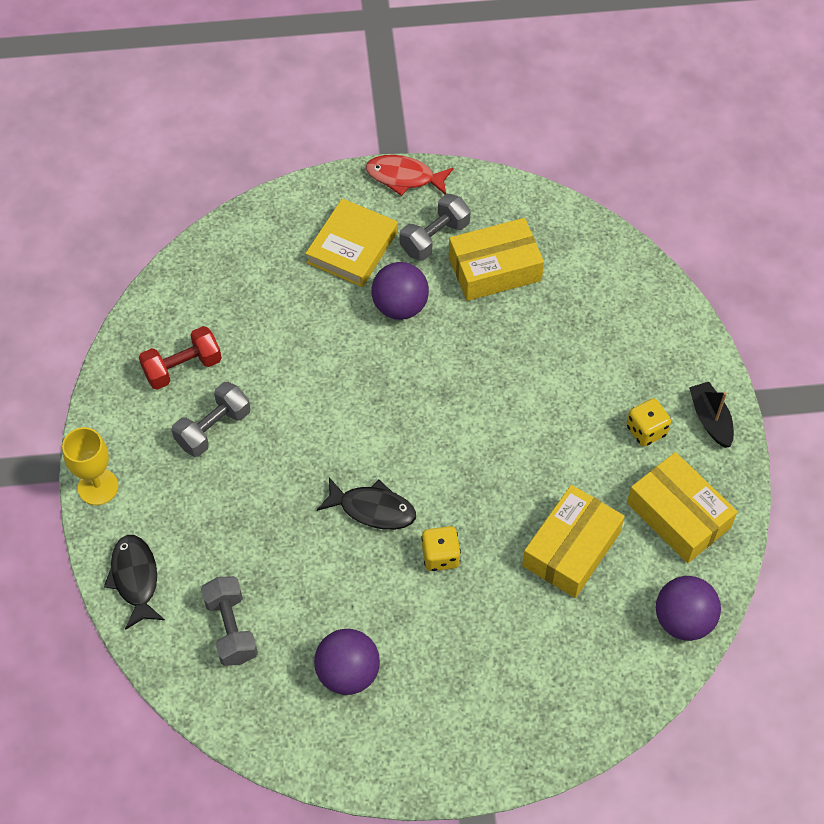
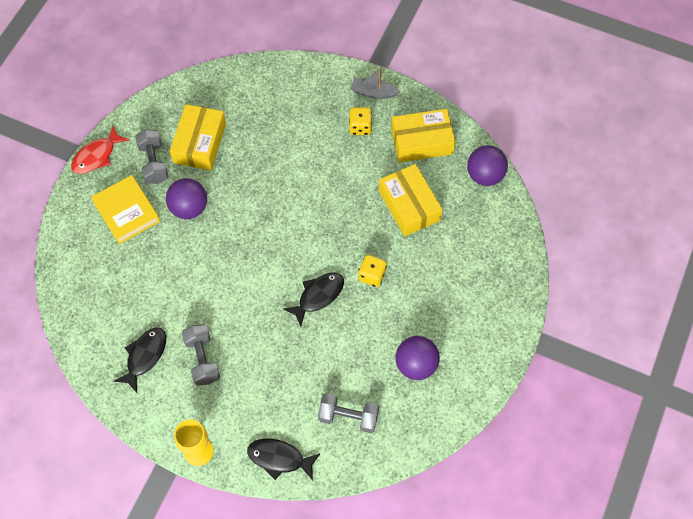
camera: 60 degrees left, 5 degrees up
(182, 368) = (145, 356): red dumbbell -> black fish
(710, 419) = (373, 92): black boat -> grey boat

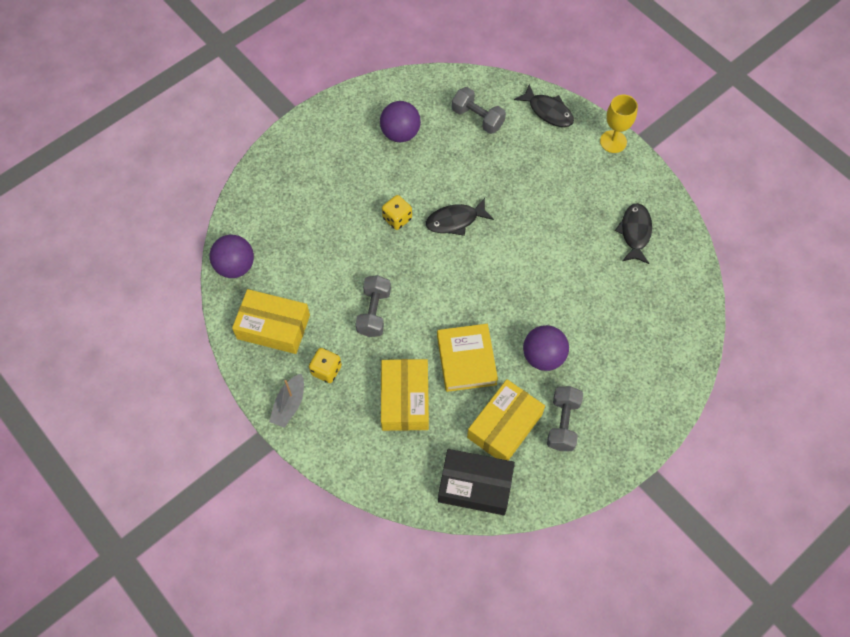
camera: 155 degrees left, 0 degrees up
(97, 156) = (623, 459): red fish -> none
(126, 212) = (609, 379): yellow book -> yellow book (466, 360)
(145, 356) = (635, 232): black fish -> black fish turned 135 degrees clockwise
(202, 359) = (583, 209): grey dumbbell -> grey dumbbell (374, 312)
(205, 94) = (475, 485): none -> black box
(373, 92) = (289, 405): grey boat -> grey boat turned 75 degrees clockwise
(409, 205) = (325, 267): yellow box -> yellow box (405, 399)

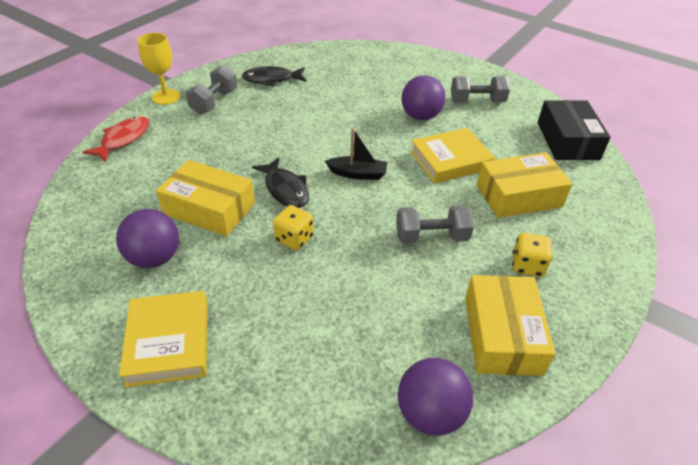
camera: 105 degrees left, 20 degrees down
(289, 405) = (592, 291): grey boat -> none
(327, 140) = (168, 342): none -> yellow book
(463, 278) = (357, 174): none -> black boat
(477, 118) = (130, 190): grey dumbbell -> grey dumbbell (214, 102)
(504, 426) = (501, 130): yellow box -> yellow box (209, 209)
(548, 111) = (123, 139): black fish -> red fish

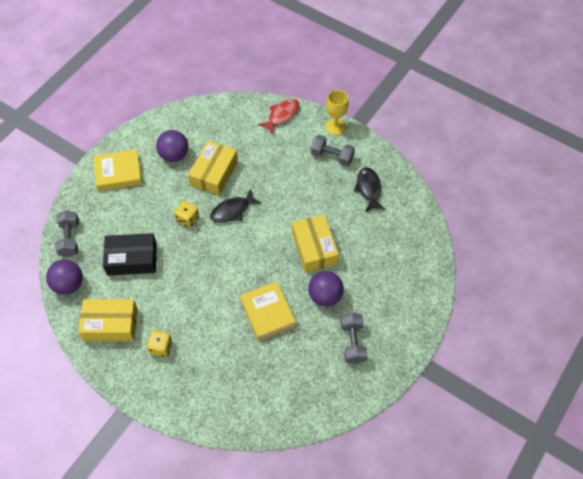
camera: 90 degrees right, 15 degrees up
(123, 139) = (282, 115): red fish -> red fish turned 75 degrees counterclockwise
(357, 174) = (250, 252): black boat -> none
(431, 237) = (187, 294): grey dumbbell -> grey dumbbell (70, 239)
(518, 196) = (228, 354): yellow box -> yellow box (314, 248)
(567, 140) = (299, 406): black box -> black box (132, 259)

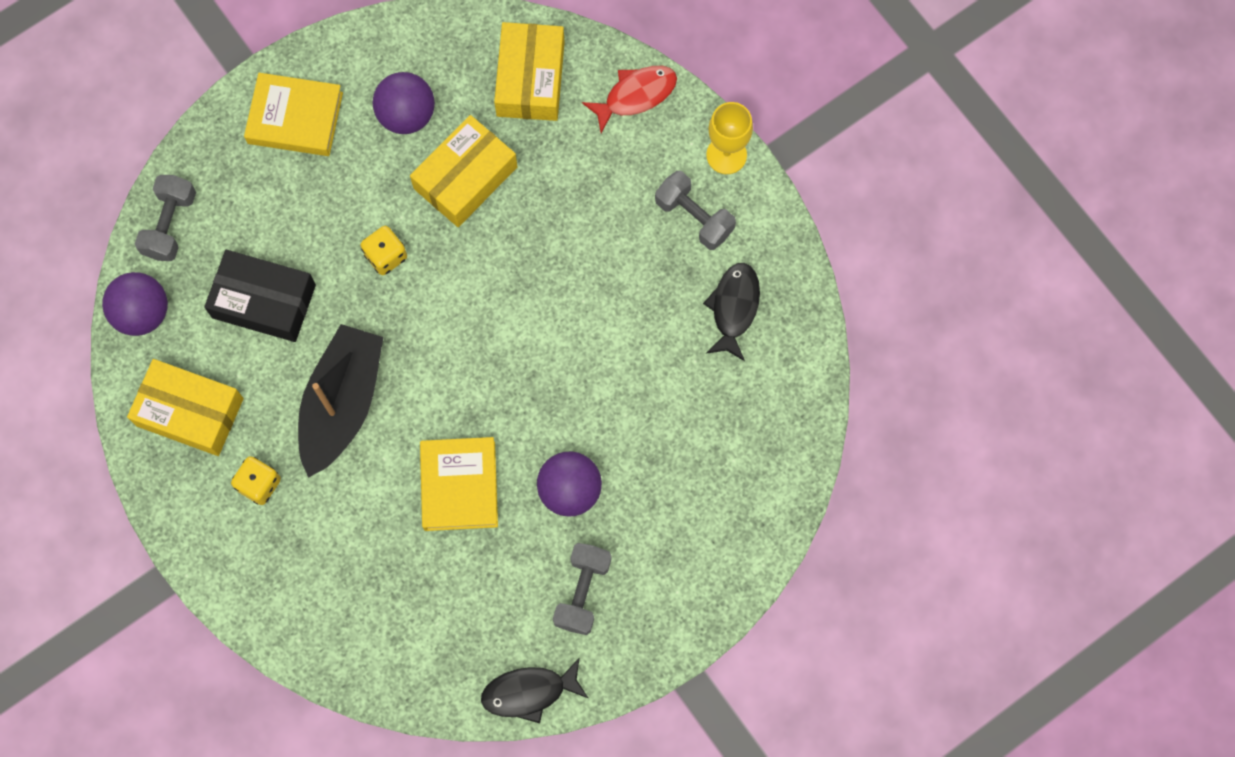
camera: 20 degrees right, 15 degrees up
(191, 294) = (342, 404): none -> black boat
(232, 211) = (471, 267): black fish -> black fish (529, 692)
(314, 248) = (588, 391): yellow box -> yellow box (530, 79)

